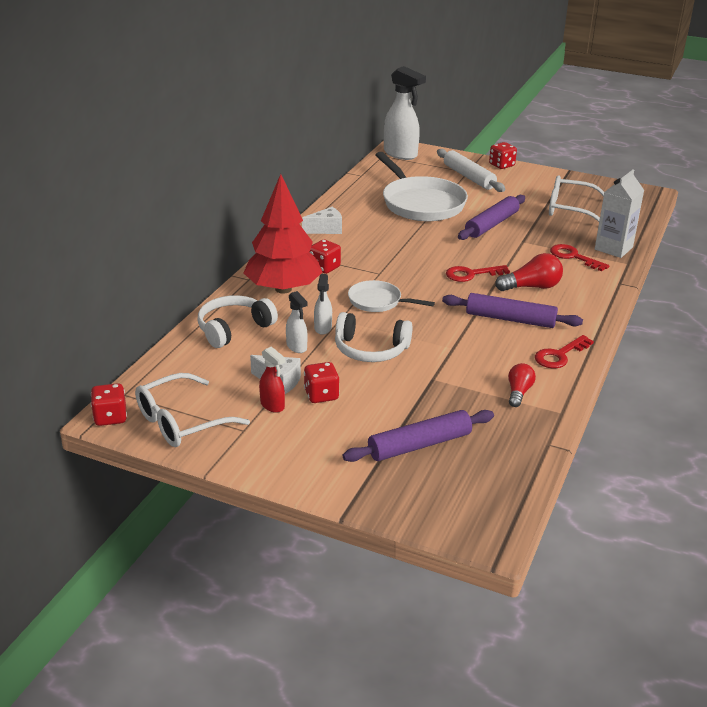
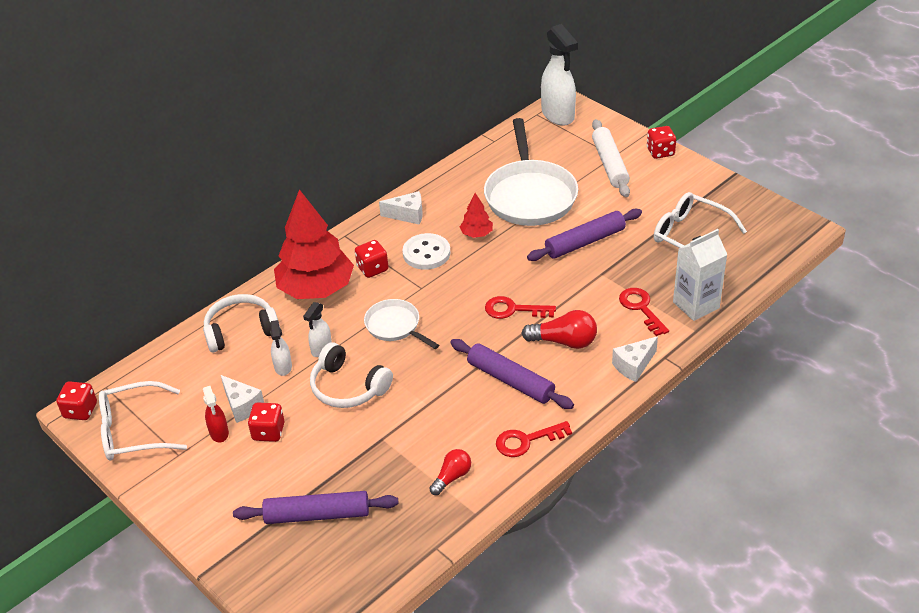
camera: 25 degrees right, 10 degrees up
(364, 251) = (426, 253): none -> white button
(397, 232) = (476, 234): none -> red tree
(601, 292) = (634, 366): none -> white cheese

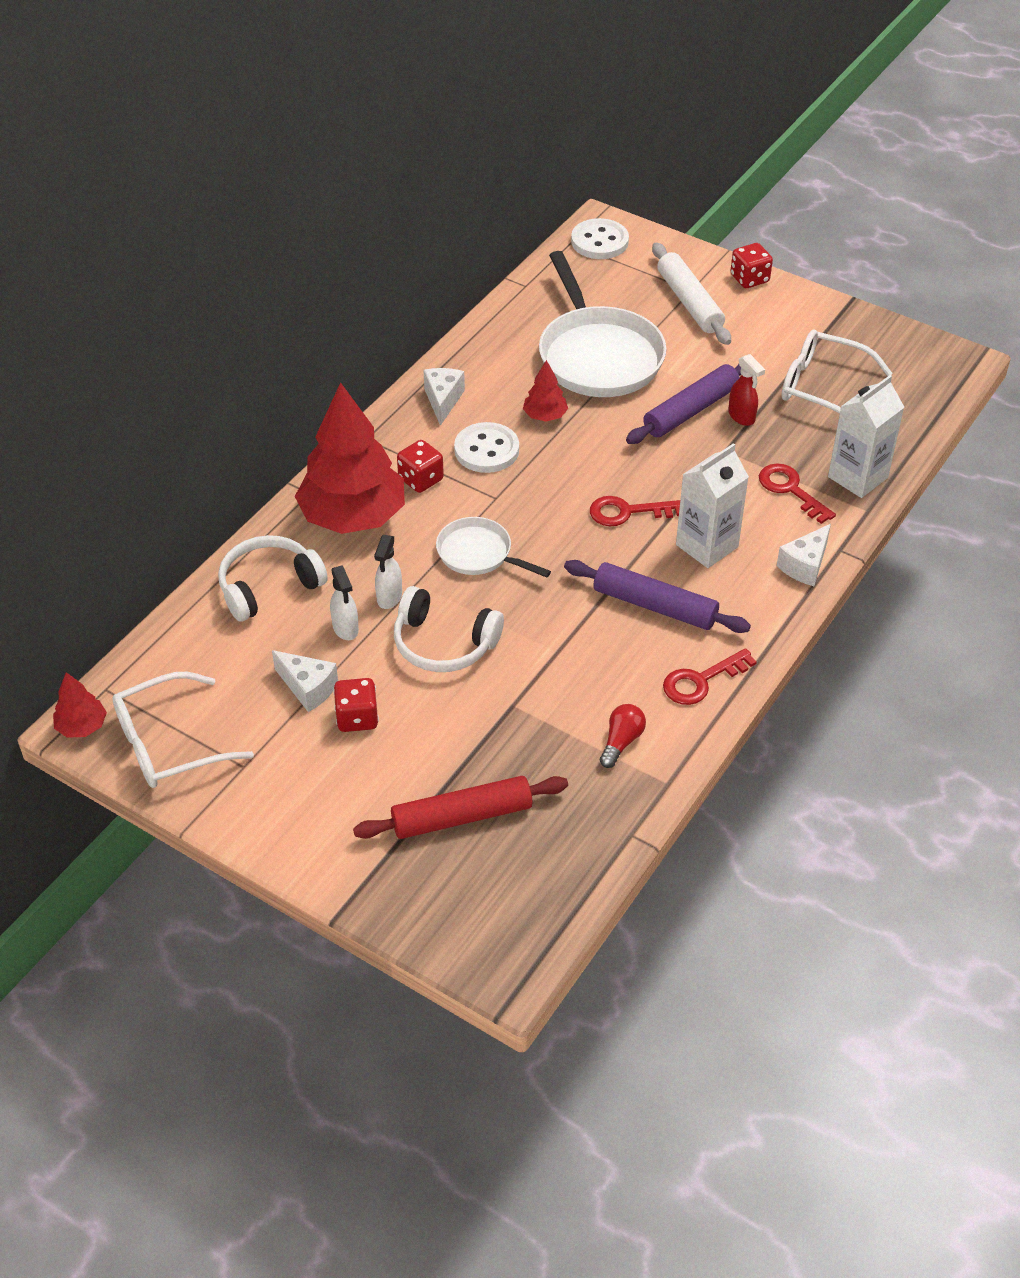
camera: 15 degrees left, 5 degrees up
(80, 410) = (82, 726): red dice -> red tree
(219, 433) = (290, 729): red spray bottle -> red spray bottle (742, 417)
(317, 515) = (462, 817): purple rolling pin -> red rolling pin
(407, 215) = (443, 400): white cheese -> white cheese turned 75 degrees counterclockwise
(558, 115) = (599, 241): white spray bottle -> white button
(564, 341) = (707, 546): red light bulb -> white carton

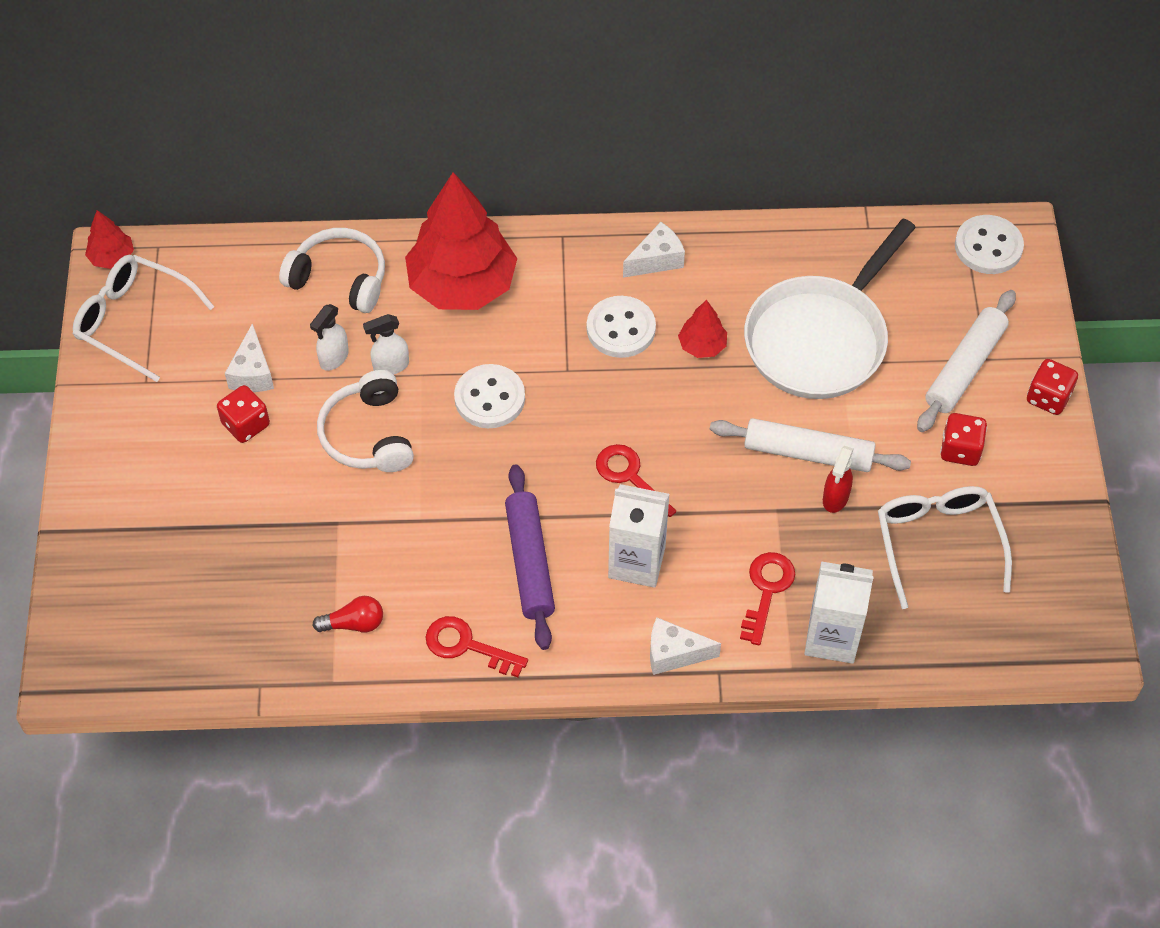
camera: 55 degrees right, 10 degrees up
(421, 479) = (544, 304): red dice -> red dice (960, 450)
(462, 817) = (196, 556): red rolling pin -> none
(479, 554) = (489, 398): white pan -> white button
(690, 410) = (808, 453): purple rolling pin -> white rolling pin

